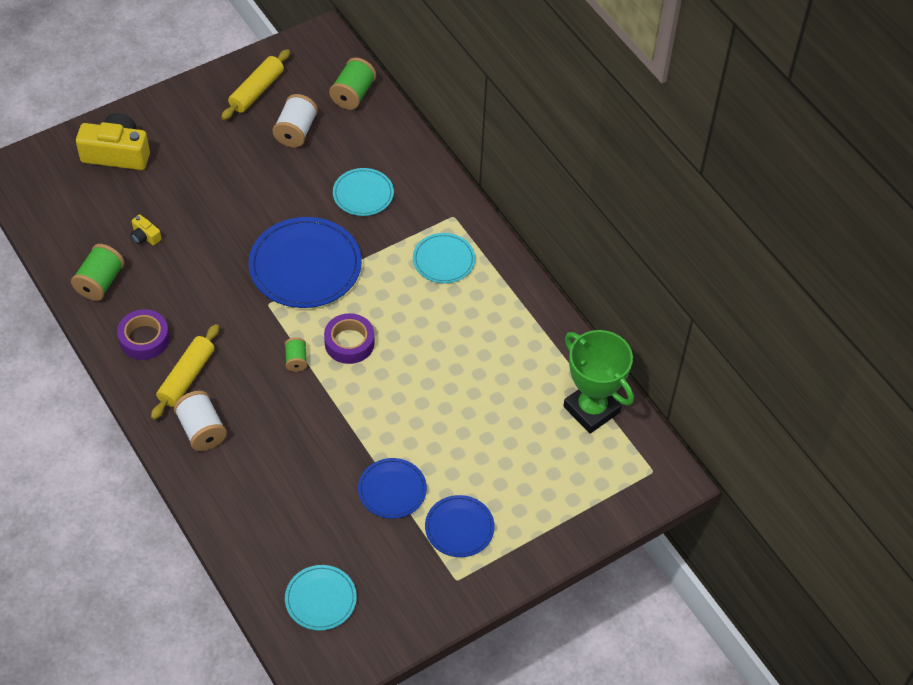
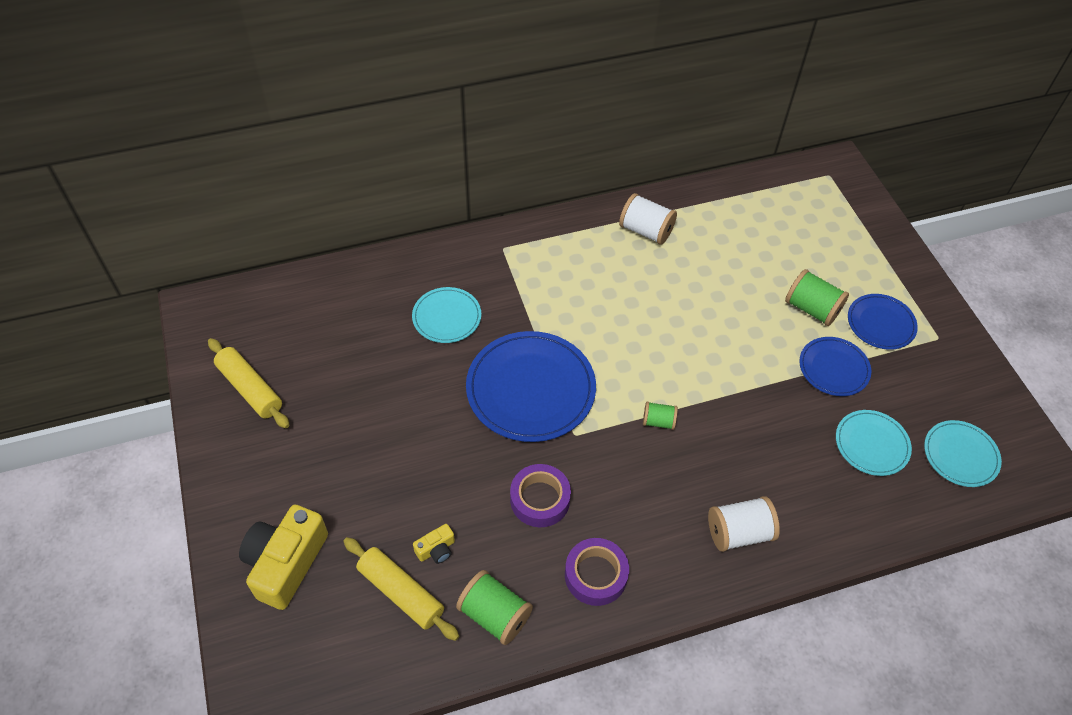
camera: 75 degrees left, 0 degrees up
(186, 377) = (661, 536): yellow rolling pin -> yellow rolling pin (401, 592)
(296, 131) = (331, 361): white spool -> white spool (646, 231)
(349, 343) = (645, 368): purple tape -> purple tape (540, 499)
(353, 94) = (299, 298): green spool -> green spool (812, 309)
(443, 260) = (557, 268): turquoise plate -> turquoise plate (871, 444)
(591, 409) = (758, 199): green trophy -> none

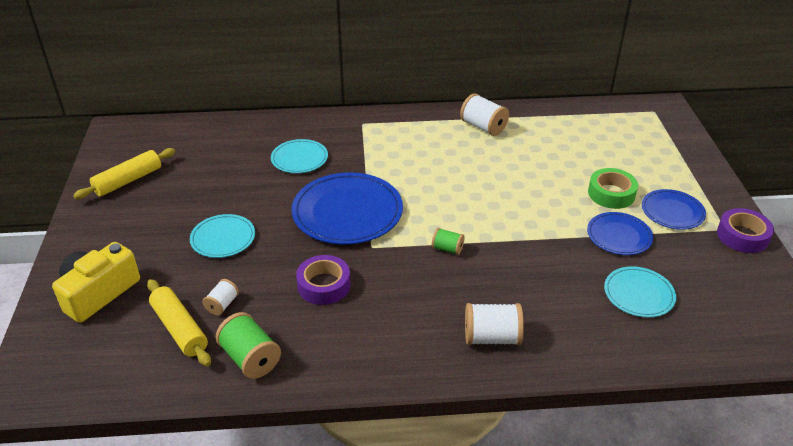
camera: 15 degrees right, 15 degrees down
(250, 389) = (128, 181): yellow rolling pin -> yellow rolling pin turned 75 degrees clockwise
(436, 549) = (222, 305): yellow camera -> white spool
(595, 575) = (350, 346): purple tape -> purple tape (742, 236)
(812, 309) = (611, 194): green spool -> green tape
(960, 455) = (724, 315): turquoise plate -> turquoise plate (223, 238)

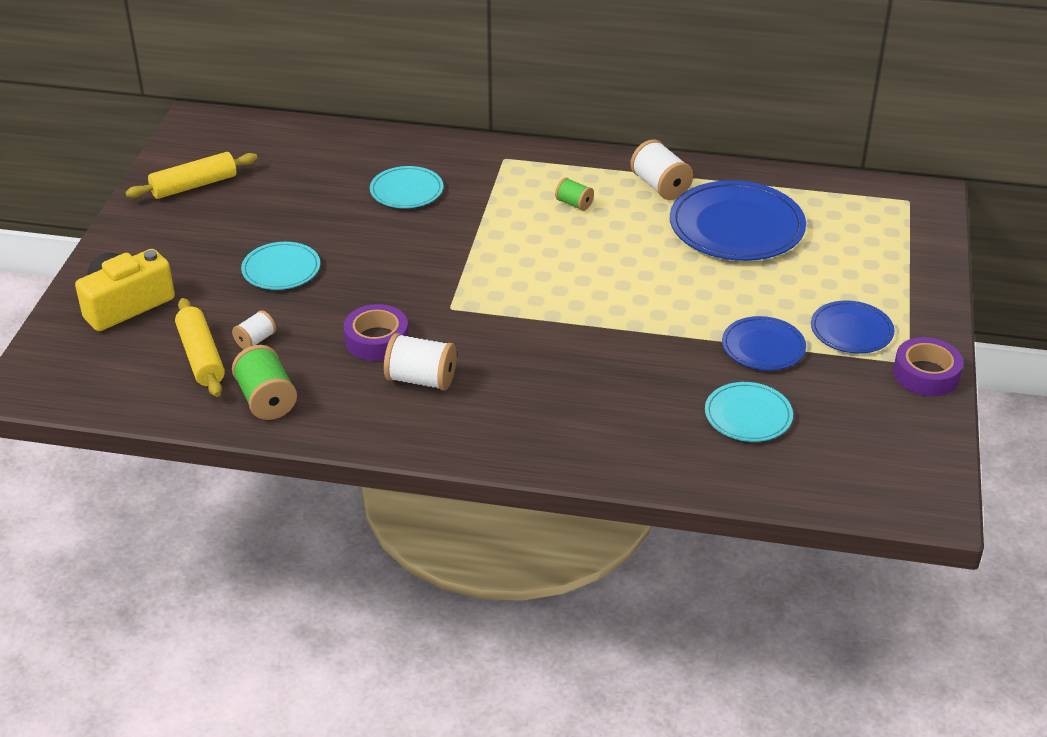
camera: 15 degrees right, 0 degrees up
(347, 212) = (438, 263): blue plate -> blue plate (736, 226)
(447, 249) = (540, 325): green spool -> green spool (574, 204)
(492, 337) = (544, 428): white spool -> white spool (421, 379)
(611, 194) = (783, 296): green tape -> none

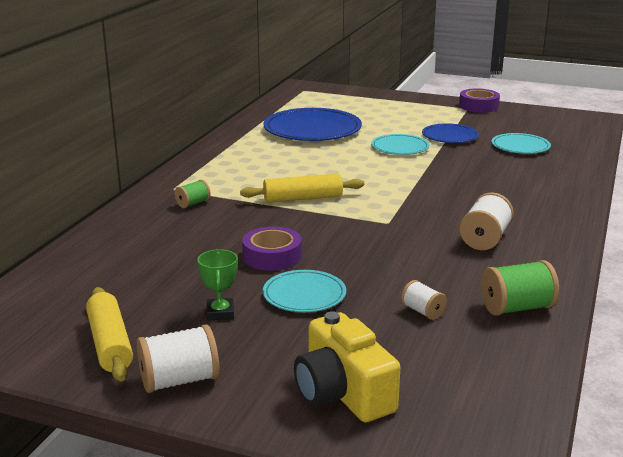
camera: 80 degrees left, 15 degrees down
(201, 357) = (447, 342): yellow rolling pin -> yellow rolling pin (303, 198)
(245, 229) = (220, 313): none -> green trophy
(376, 340) = (429, 254): purple tape -> purple tape (272, 256)
(406, 190) = (198, 230): turquoise plate -> turquoise plate (400, 147)
(574, 204) = (258, 171): green spool -> green spool (193, 203)
(660, 186) = (250, 144): white spool -> white spool (179, 381)
(851, 330) = (435, 116): blue plate -> none

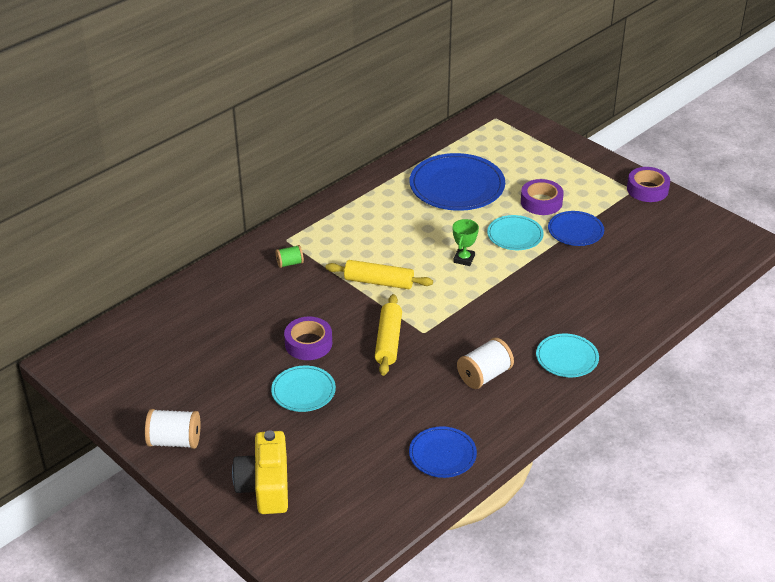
camera: 25 degrees right, 15 degrees up
(110, 344) = (151, 395): yellow rolling pin -> yellow rolling pin (388, 341)
(220, 313) = (236, 390): green trophy -> green trophy (464, 259)
(399, 126) = (541, 202): none -> purple tape
(423, 311) = (372, 435): white spool -> none
(517, 308) = (442, 454): green spool -> blue plate
(520, 146) = (629, 264): turquoise plate -> turquoise plate (567, 358)

